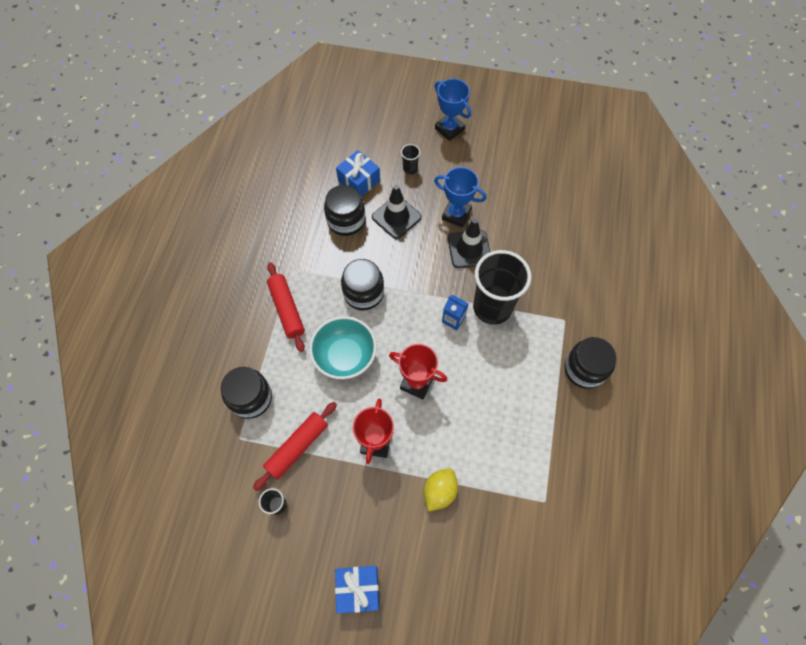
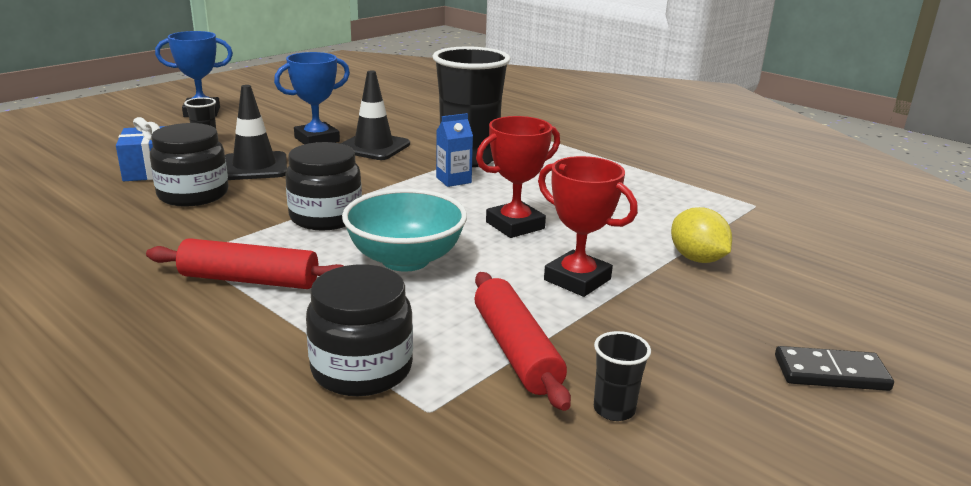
camera: 60 degrees left, 40 degrees down
(358, 589) = (831, 373): blue gift -> black domino
(584, 369) = (604, 144): black jar -> none

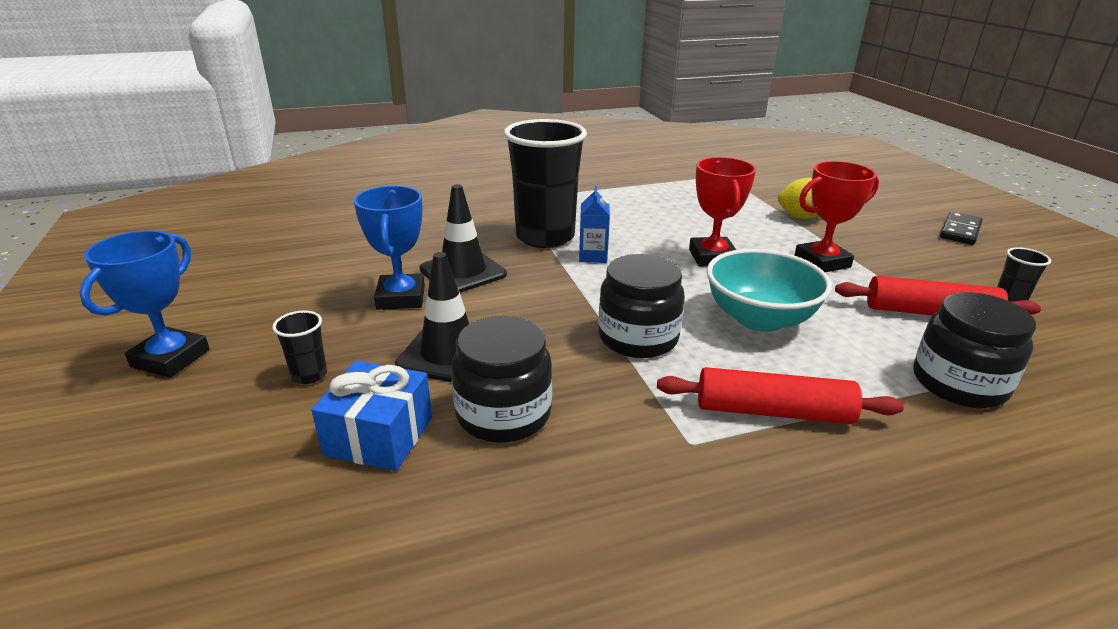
camera: 60 degrees left, 5 degrees up
(250, 280) = (773, 411): red rolling pin -> red rolling pin turned 60 degrees clockwise

